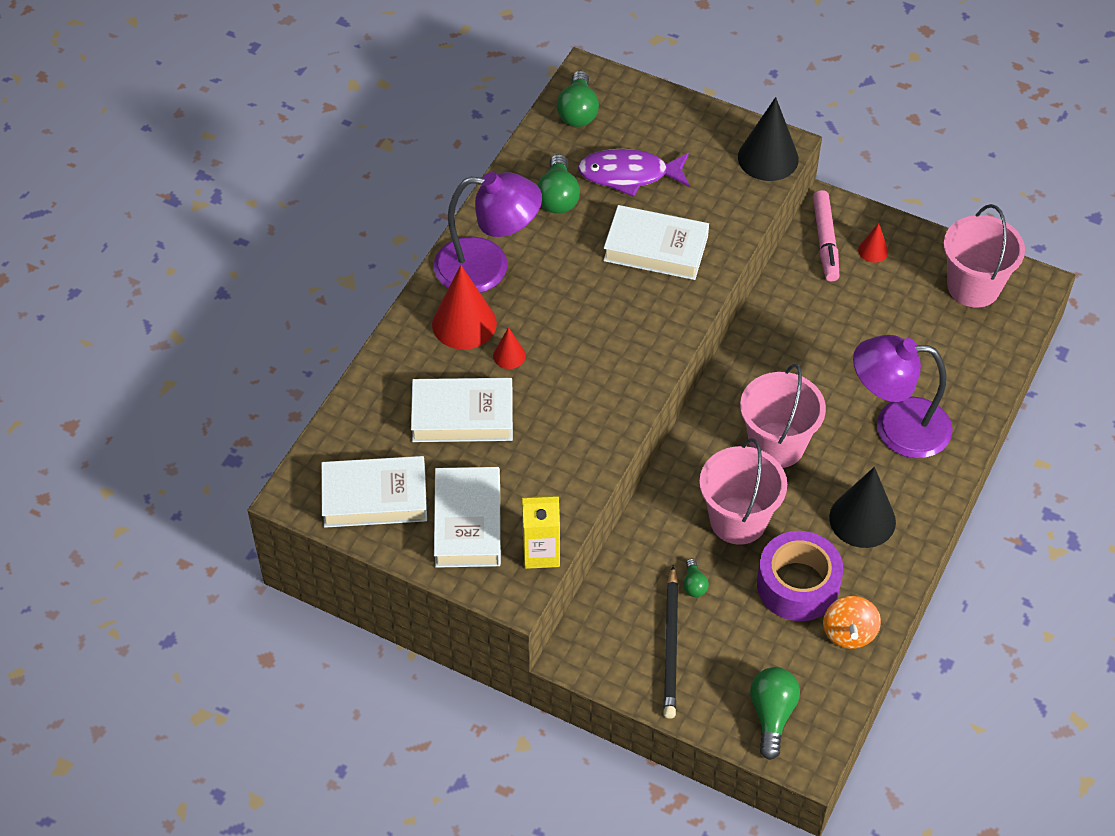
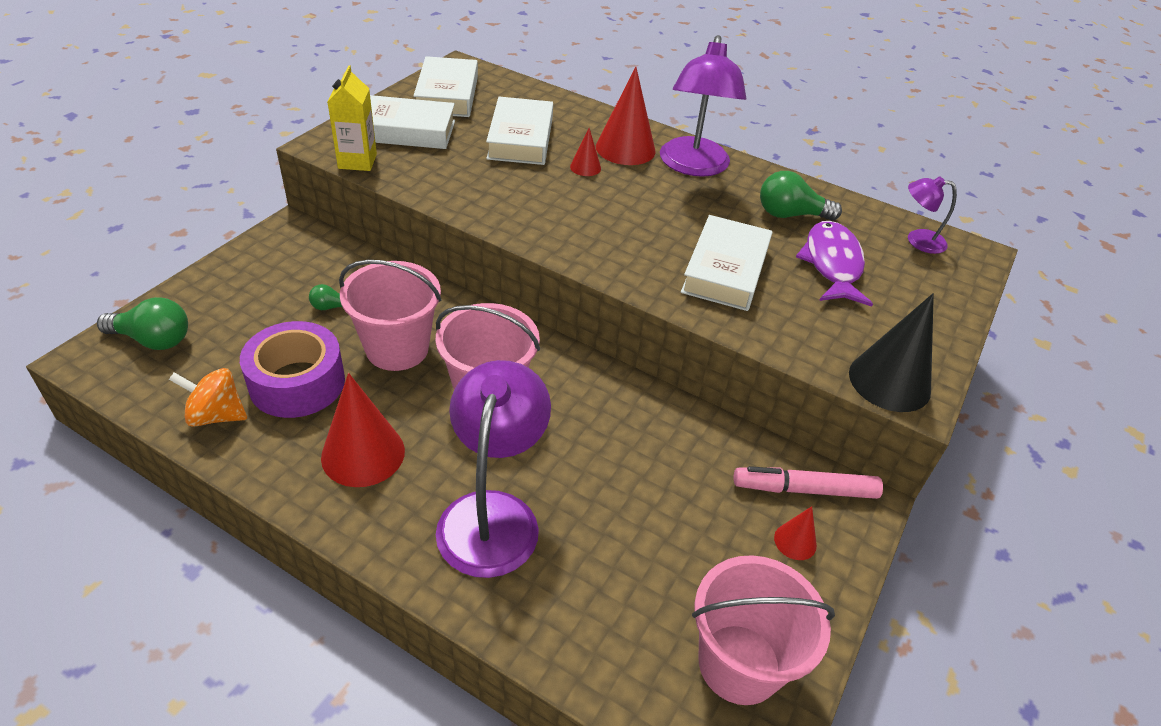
camera: 90 degrees right, 10 degrees down
(578, 111) = (917, 240): green light bulb -> purple lamp
(671, 645) = (270, 284): black pencil -> none
(862, 519) = (363, 454): black cone -> red cone

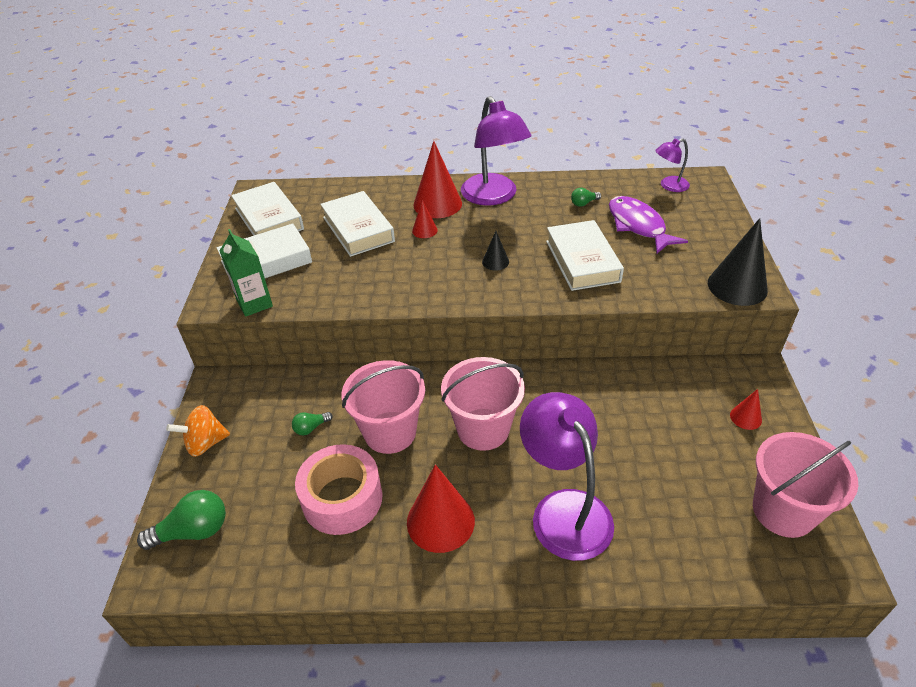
camera: 25 degrees left, 0 degrees up
(216, 415) = (305, 559): orange spinning top -> orange spinning top (205, 443)
(297, 383) = (342, 498): purple tape -> pink tape
(357, 161) = (254, 303): yellow carton -> green carton
(627, 228) = (495, 262): none -> black cone
(790, 215) = (583, 203): green light bulb -> green light bulb, size x0.53
(805, 490) = (723, 382): pink marker -> none

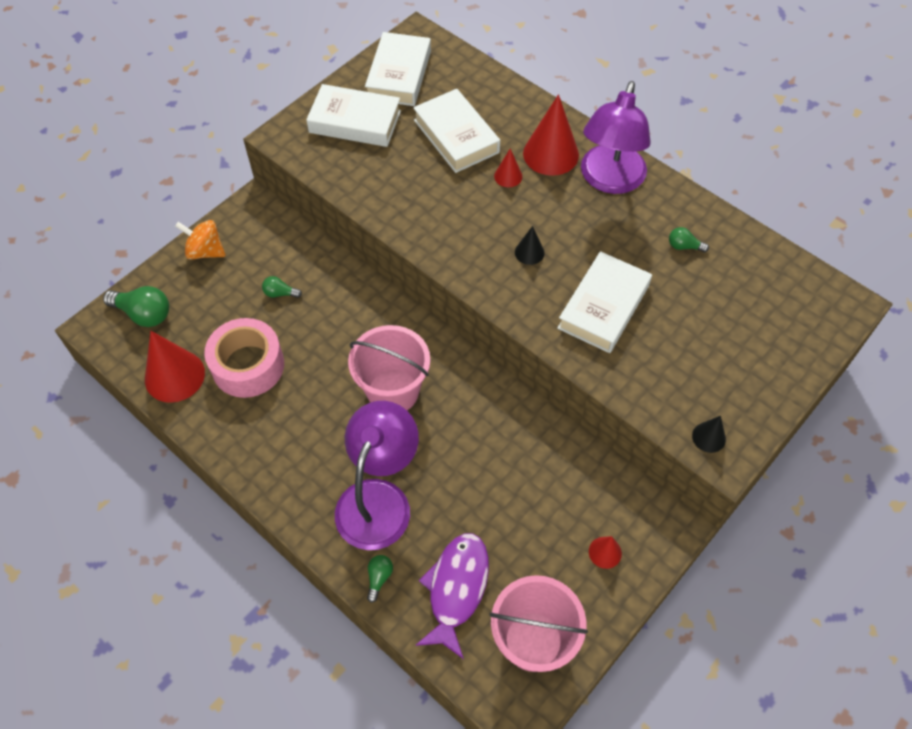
camera: 40 degrees right, 15 degrees up
(254, 303) = (309, 158): green carton -> none
(358, 229) = (456, 136): white book -> white book turned 45 degrees counterclockwise
(390, 432) = (327, 340): pink bucket -> none
(440, 521) = (291, 435): red cone -> red cone (174, 376)
(634, 565) = (379, 578): none -> green light bulb
(638, 226) = (703, 308): purple fish -> purple fish (456, 589)
(669, 186) = (796, 286): purple lamp -> none
(737, 286) = (708, 437): black cone -> black cone, size x0.50

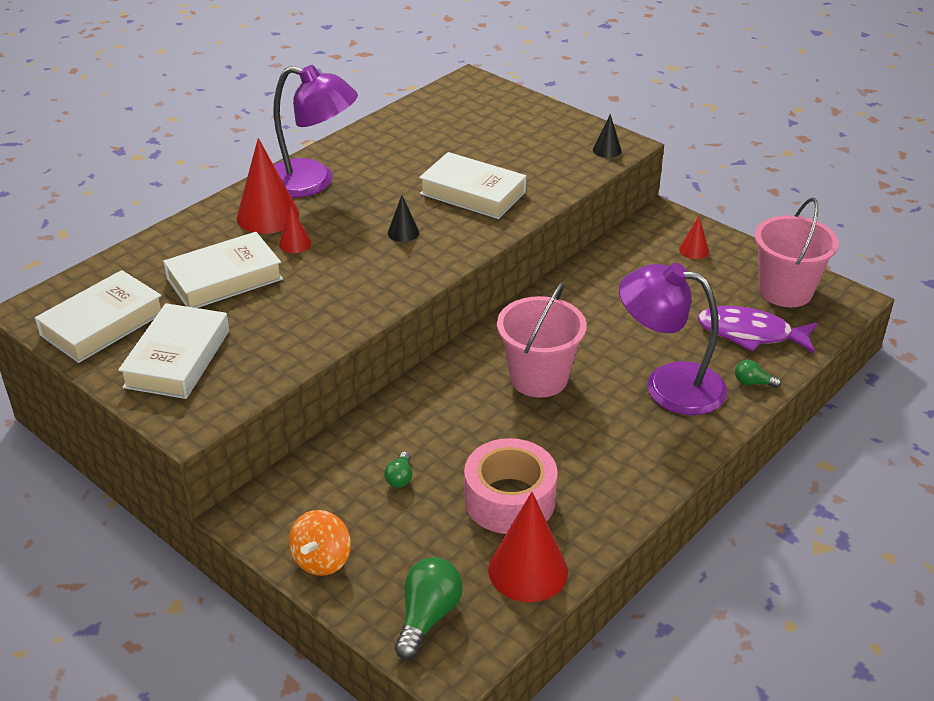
camera: 90 degrees left, 20 degrees down
(399, 75) = (103, 324): white book -> white book turned 60 degrees counterclockwise
(684, 246) = (402, 148): green light bulb -> none

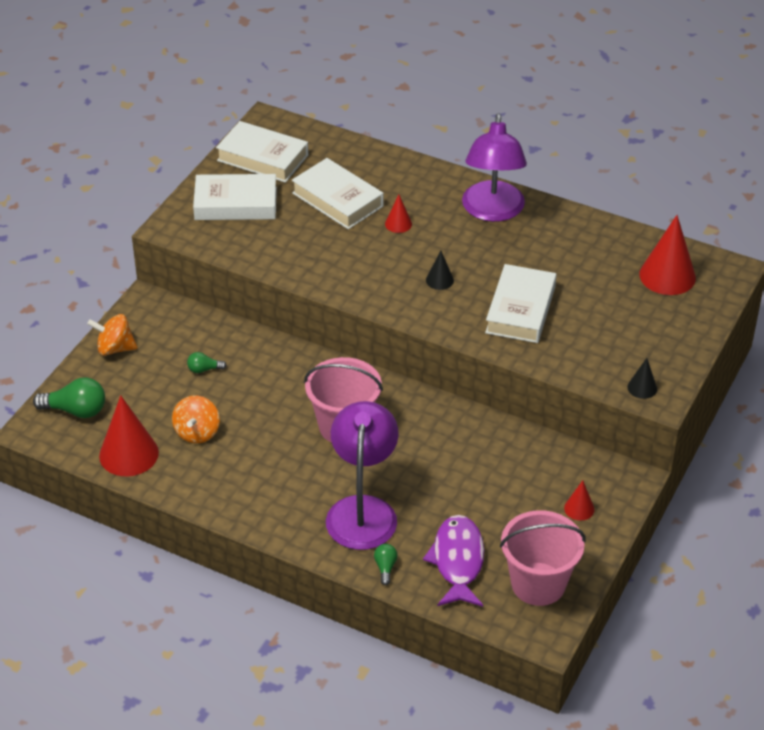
camera: 75 degrees right, 5 degrees up
(267, 216) = (431, 199): red cone -> red cone (667, 276)
(509, 499) = (197, 432): pink tape -> orange spinning top

